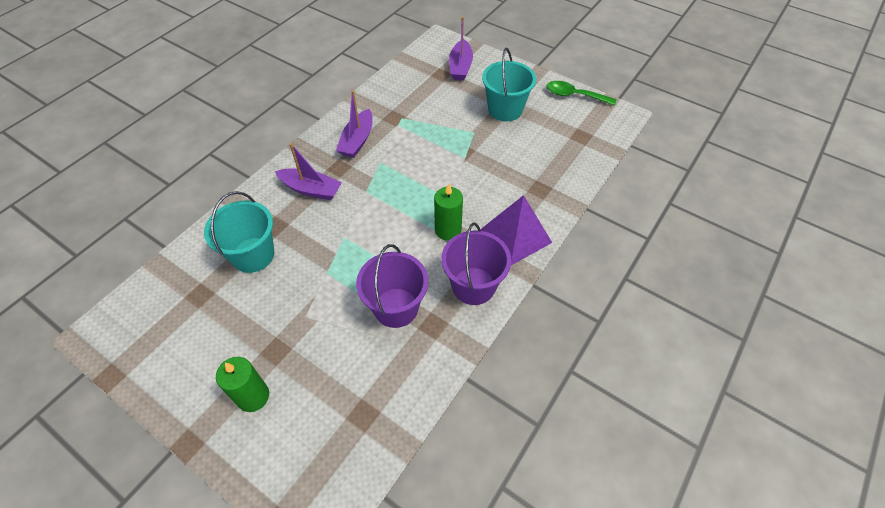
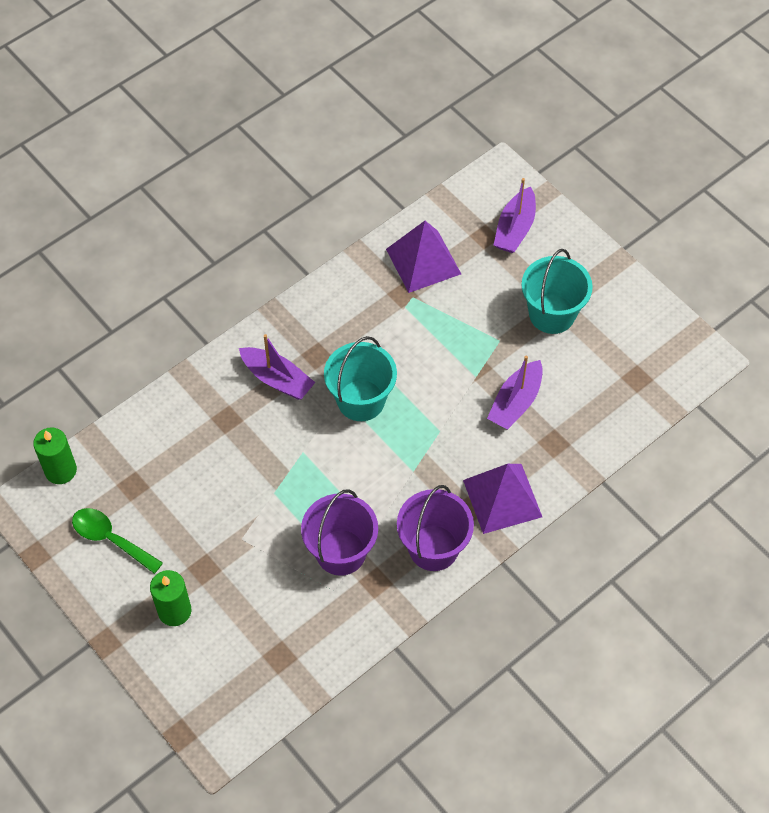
camera: 15 degrees right, 5 degrees up
(253, 255) = (197, 451): turquoise bucket -> turquoise bucket (361, 400)
(357, 140) = (348, 320): purple boat -> purple boat (515, 402)
(402, 96) = (423, 261): none -> purple pyramid
(448, 230) = (425, 472): green candle -> green candle (60, 470)
(574, 95) = (654, 312): green spoon -> green spoon (111, 539)

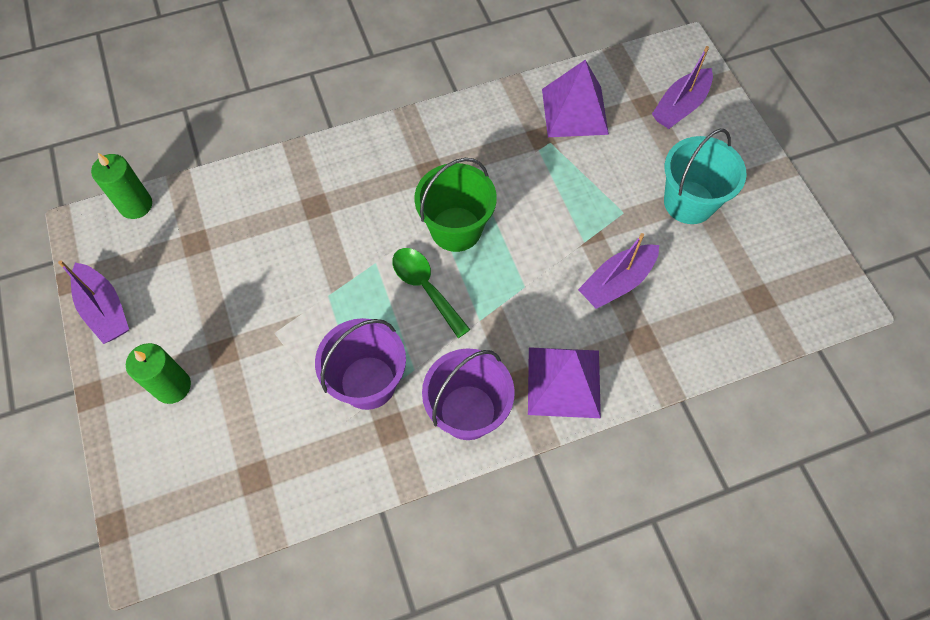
camera: 20 degrees right, 5 degrees up
(111, 539) = (148, 289): green spoon -> green spoon (425, 287)
(277, 379) = (382, 182): purple boat -> purple boat (105, 309)
(361, 400) = (456, 229): turquoise bucket -> green bucket

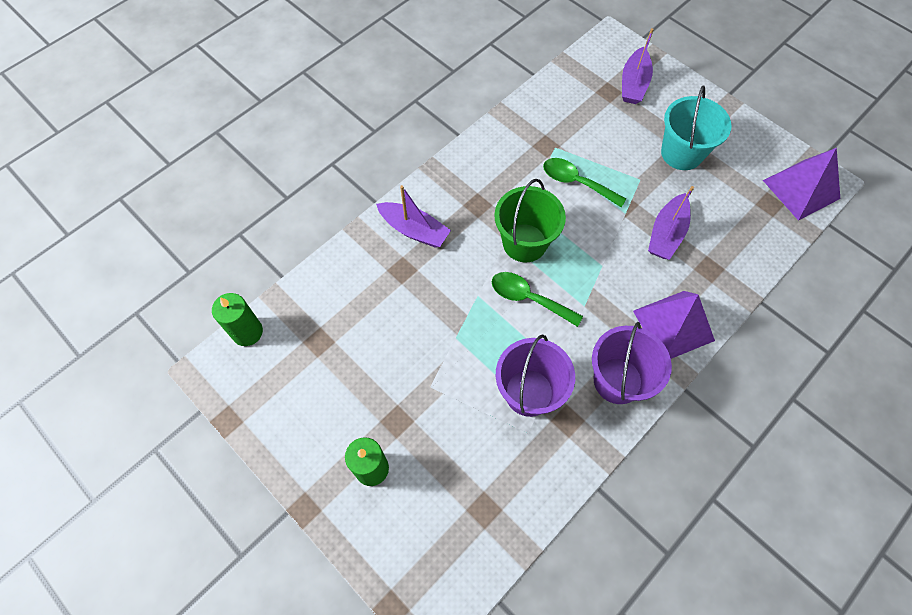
camera: 25 degrees left, 0 degrees up
(105, 309) = (274, 431): purple boat -> purple boat (414, 230)
(550, 188) = (576, 182): none -> green spoon
(574, 111) = (559, 116): purple pyramid -> purple pyramid (801, 189)

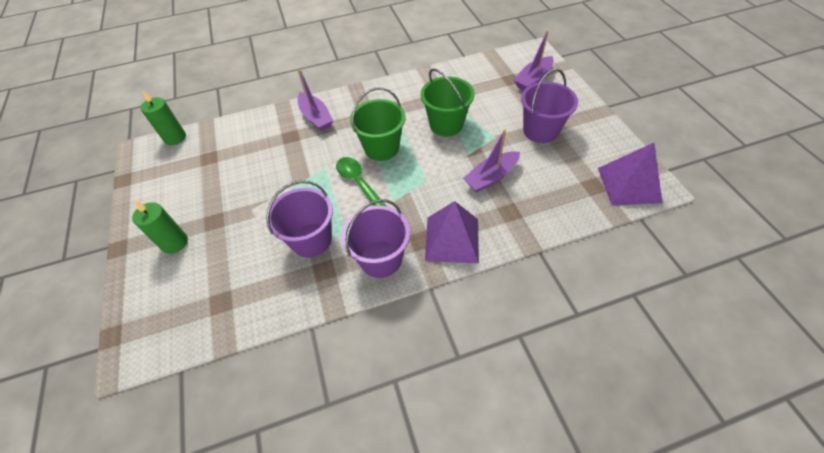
camera: 30 degrees right, 10 degrees down
(576, 182) = (446, 124): green spoon -> green bucket
(681, 153) = (540, 130): turquoise bucket -> purple bucket

